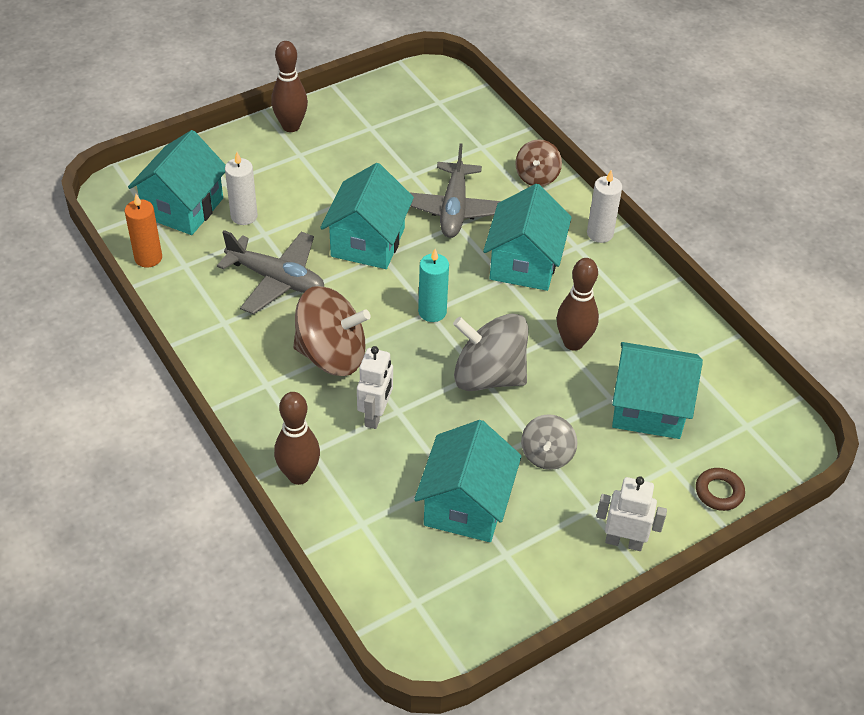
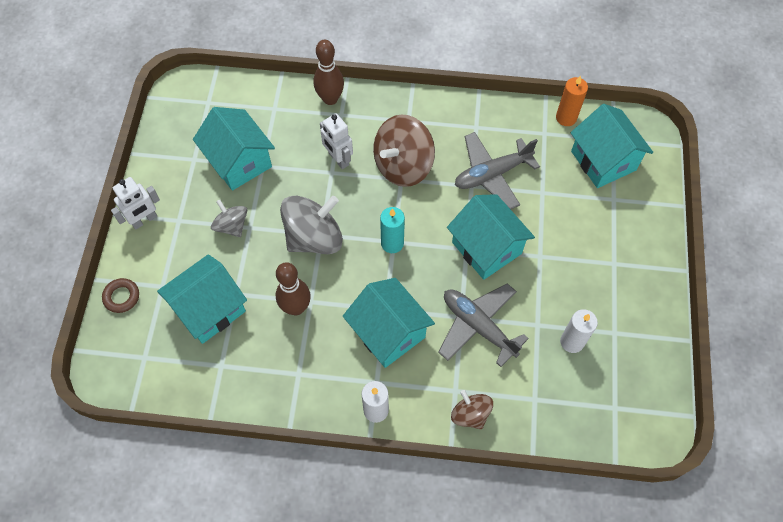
camera: 130 degrees right, 15 degrees up
(244, 216) = (569, 190): white candle -> white candle (572, 342)
(291, 126) = (652, 277): brown bowling pin -> none

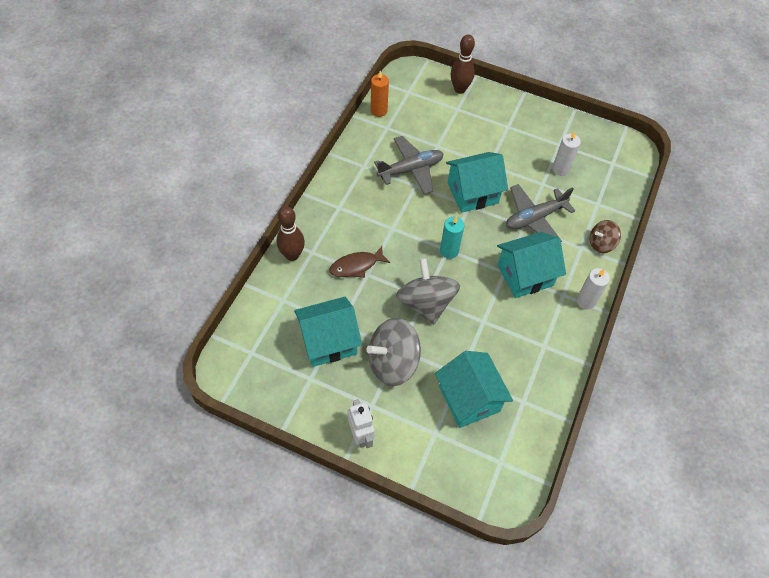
camera: 75 degrees left, 5 degrees down
(121, 297) = (435, 470): brown ring -> none
(232, 226) = (393, 362): grey spinning top -> grey spinning top, size x1.78
(296, 307) = (486, 332): brown bowling pin -> brown bowling pin (459, 89)
(338, 159) = (356, 266): white robot -> brown fish
(403, 165) = (380, 223): brown spinning top -> none
(492, 174) = (410, 170): grey plane -> grey plane turned 105 degrees counterclockwise
(603, 160) = (424, 103): turquoise house -> none

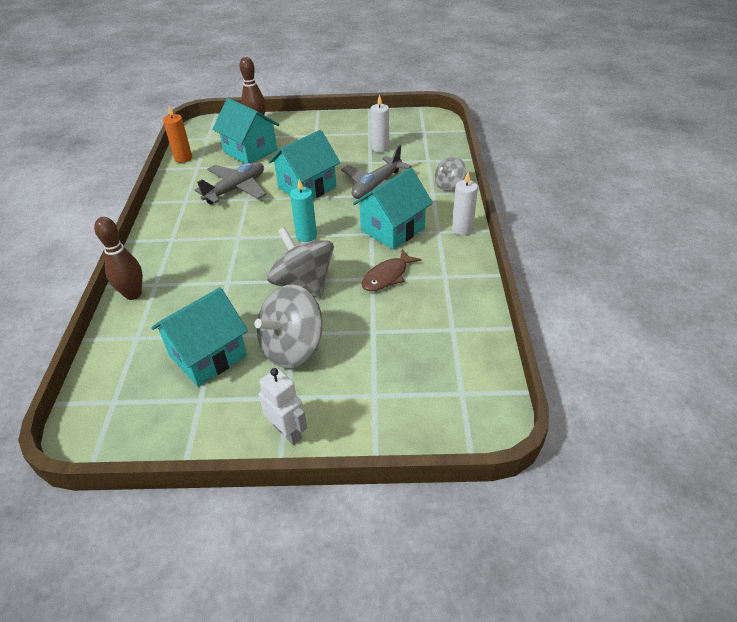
camera: 20 degrees left, 15 degrees down
(356, 266) = (212, 279): brown fish -> brown fish (387, 276)
(469, 399) = (394, 348): turquoise house -> turquoise house (250, 151)
(601, 244) = (449, 185): brown spinning top -> grey spinning top

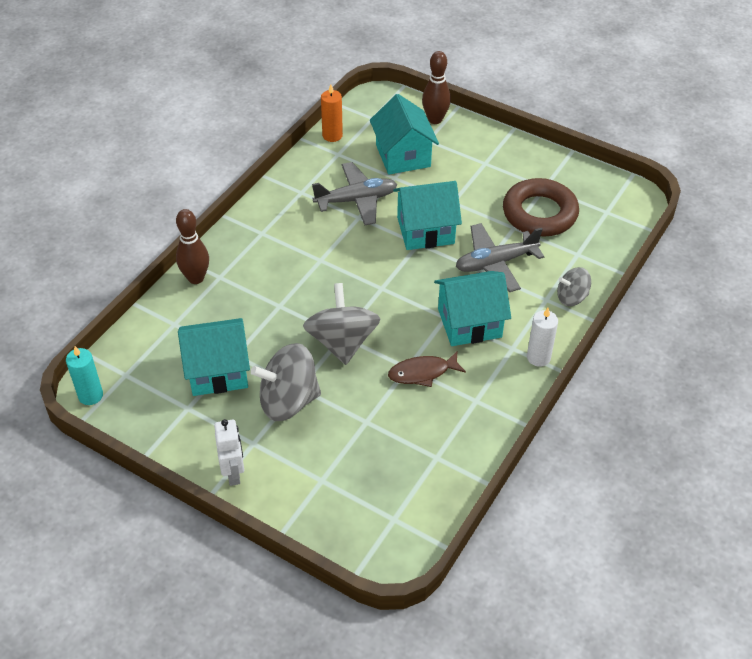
camera: 30 degrees right, 5 degrees up
(306, 236) = (383, 289): turquoise candle -> turquoise candle (90, 395)
(380, 148) = (539, 213): white candle -> brown ring

